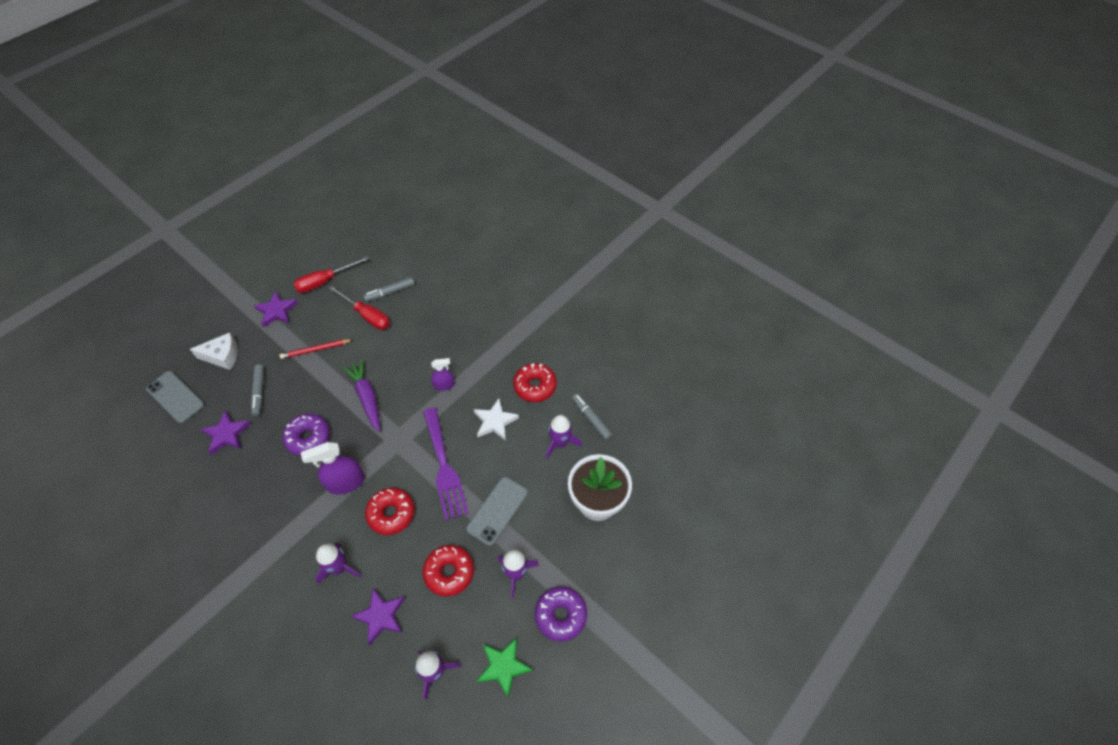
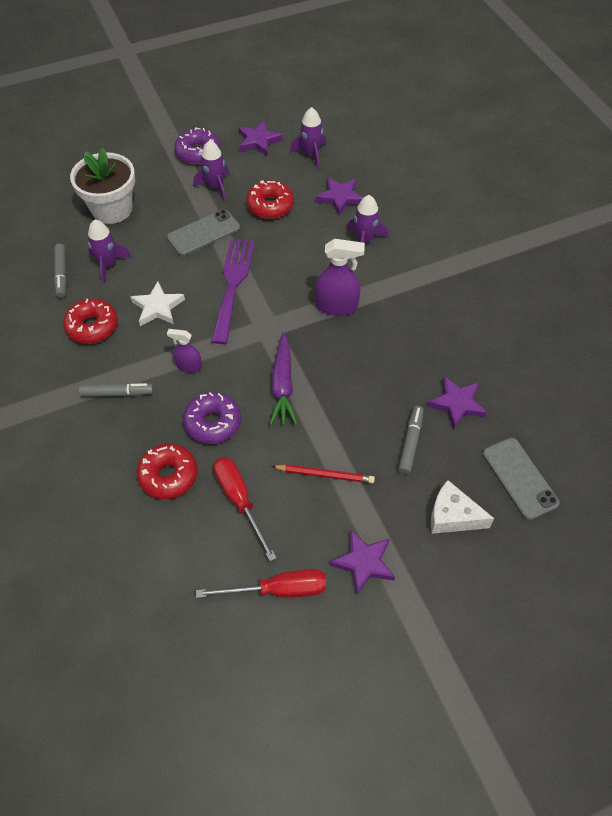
camera: 155 degrees left, 0 degrees up
(308, 438) = (363, 365): purple donut -> purple donut (213, 423)
(390, 292) = (192, 527): grey marker -> grey marker (117, 393)
(391, 514) = (302, 264): red donut -> red donut (168, 476)
(503, 666) = (258, 141): green star -> purple star

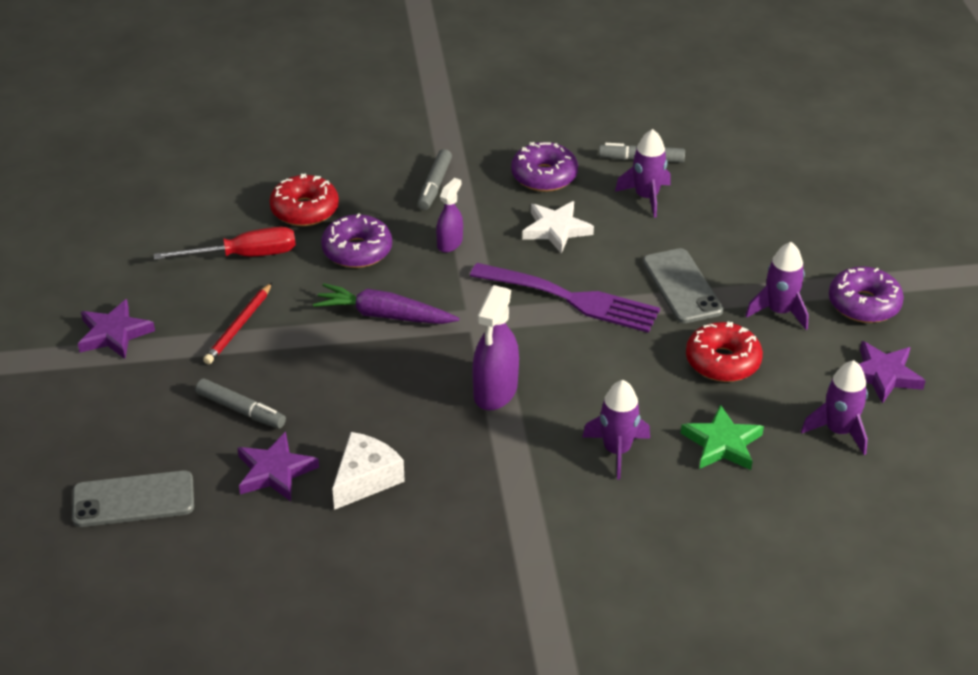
camera: 105 degrees right, 15 degrees down
(92, 327) = (544, 176): red donut -> purple donut
(112, 209) = (753, 209): white flower pot -> none
(278, 590) = (125, 266): red screwdriver -> none
(340, 198) = (722, 444): purple star -> green star
(452, 516) = (122, 421): white cheese -> white cheese (365, 479)

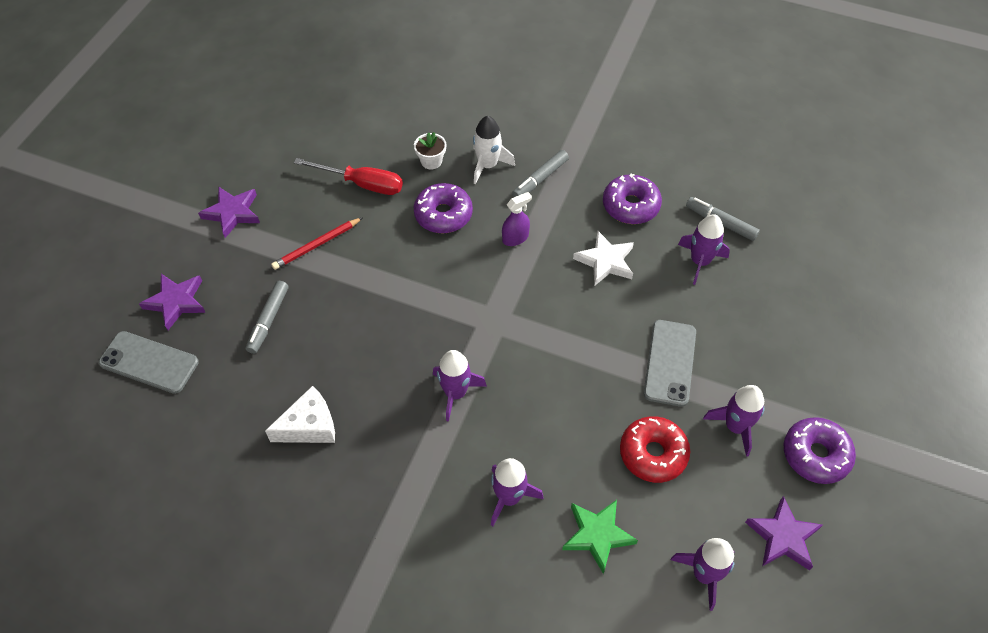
camera: 30 degrees right, 15 degrees up
(241, 410) = (268, 320): grey marker -> grey marker turned 45 degrees clockwise
(275, 471) = (254, 386): purple star -> purple star (176, 302)
(305, 210) = (431, 161): red donut -> white flower pot
(369, 193) = (488, 165): none -> white rocket
(384, 315) = (422, 283): purple carrot -> none
(495, 391) = (455, 393): purple spray bottle -> purple rocket
(572, 299) = (573, 334): purple fork -> none

